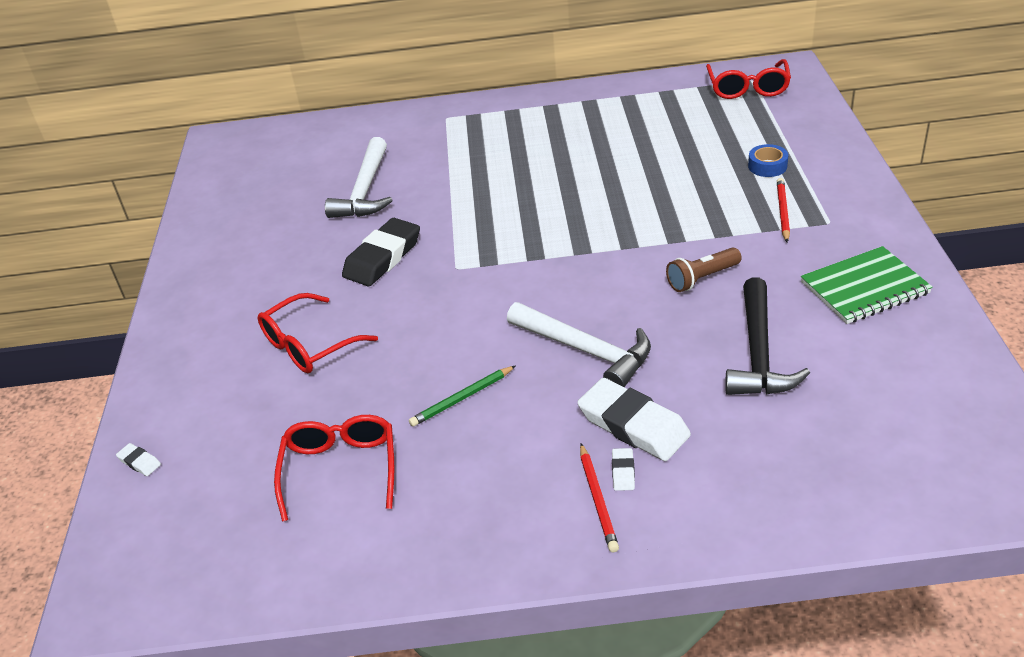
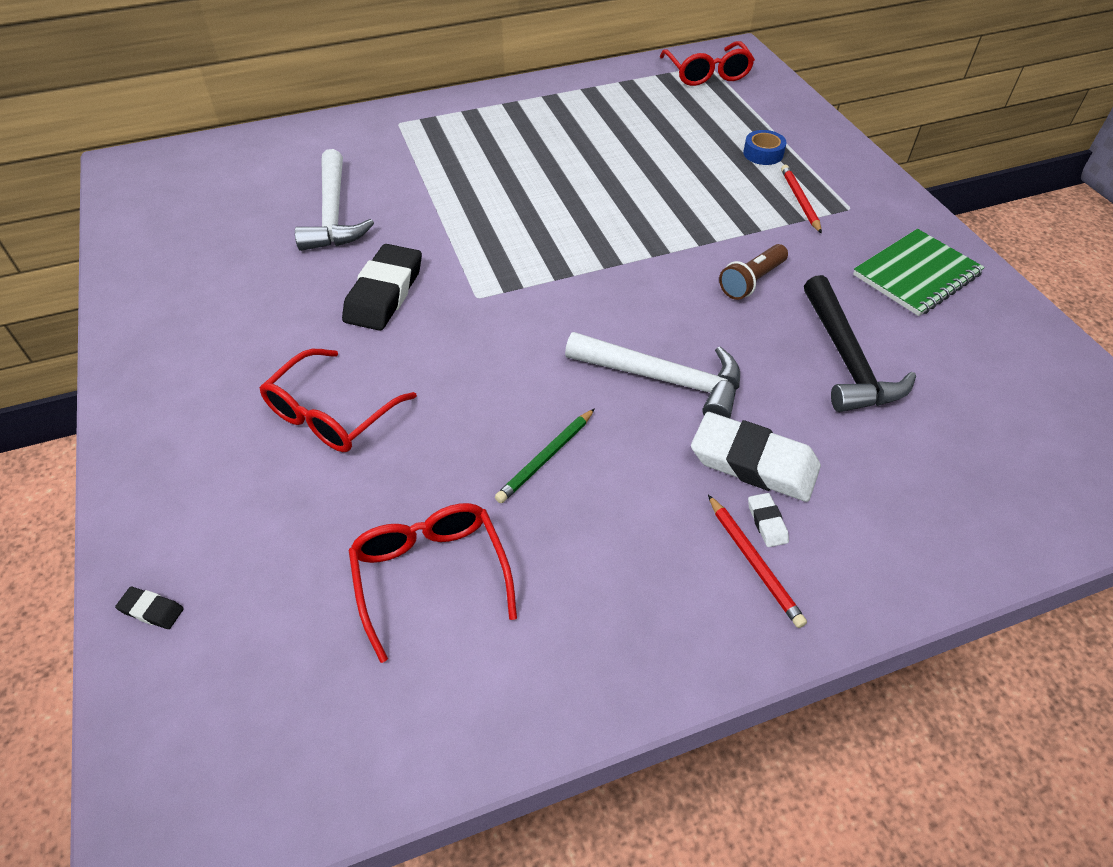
camera: 20 degrees left, 10 degrees up
(139, 462) = (151, 610): white eraser -> black eraser

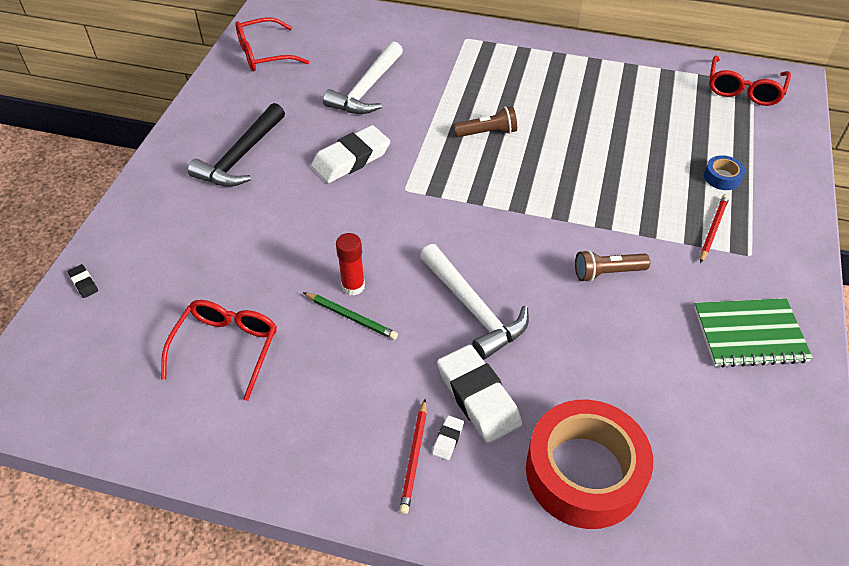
camera: 35 degrees right, 0 degrees up
(332, 414) = (256, 222): red glasses -> red glasses (264, 54)
(384, 293) = (351, 159): black eraser -> white eraser
(510, 204) = (487, 132): none -> brown flashlight
(516, 424) = (353, 286): none -> red glue stick
(546, 457) = (351, 317): green pencil -> green pencil turned 135 degrees counterclockwise
(847, 359) = (620, 366): black hammer -> black hammer (241, 157)
(914, 474) = (584, 472): none -> red tape

